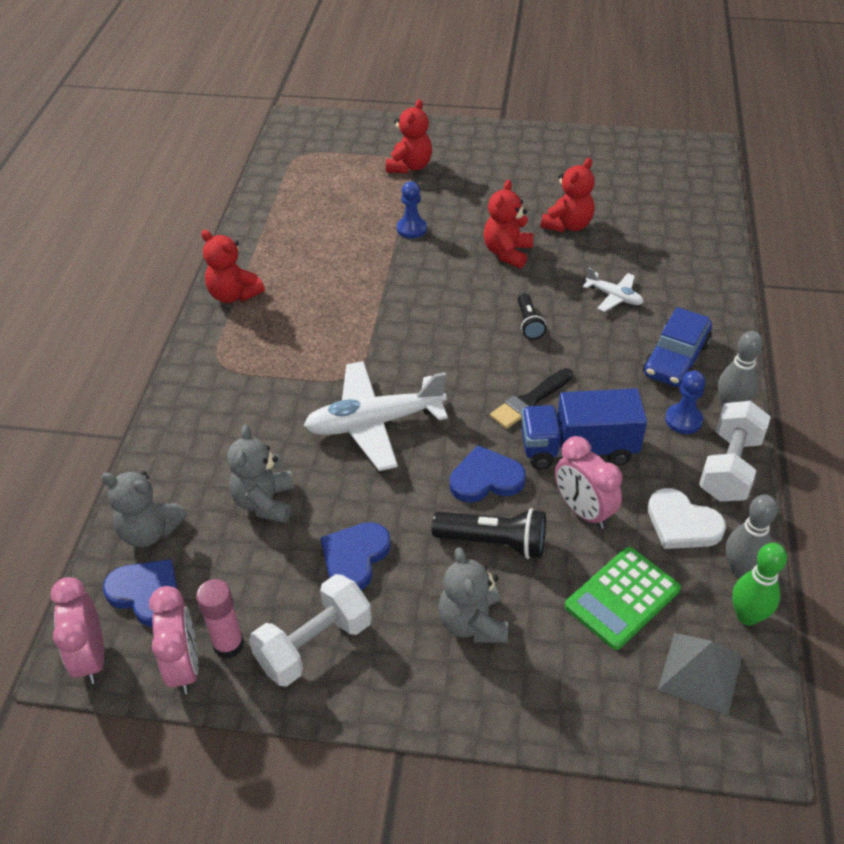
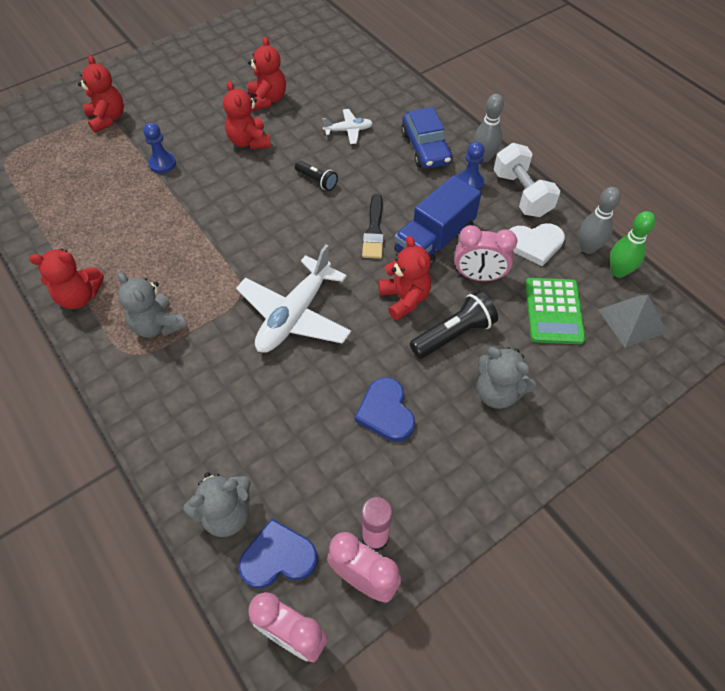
camera: 45 degrees left, 10 degrees up
(265, 502) = (284, 425): grey teddy bear -> grey teddy bear (158, 325)
(314, 644) = (426, 488): white dumbbell -> none
(486, 479) = (404, 299): blue heart -> red teddy bear

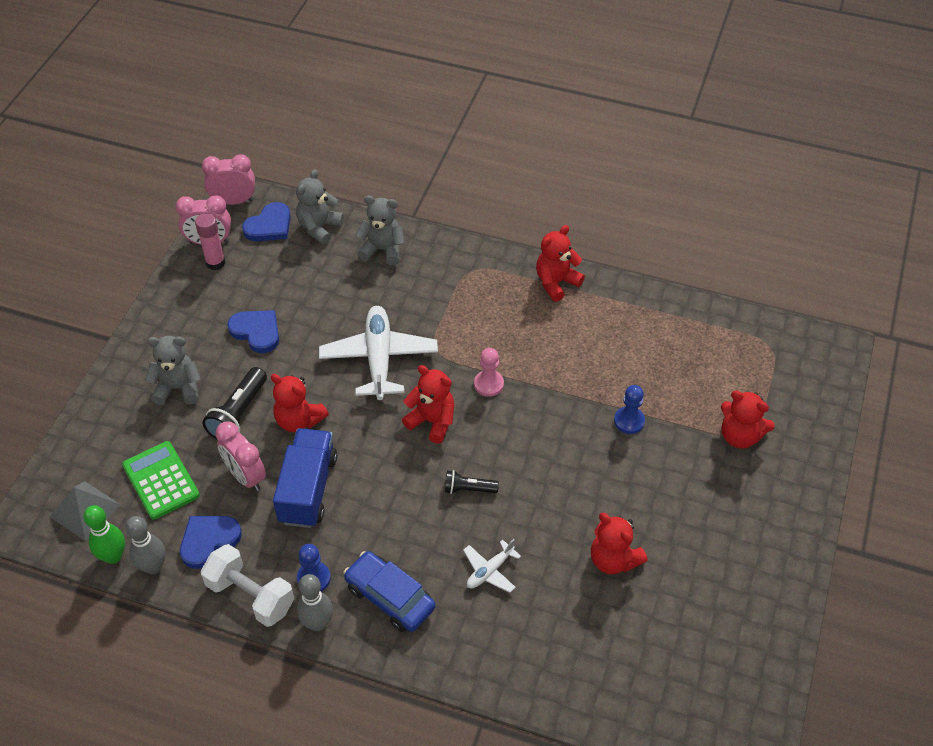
camera: 145 degrees right, 5 degrees down
(158, 325) = (475, 296): grey teddy bear -> grey teddy bear (382, 250)
(229, 242) = (489, 384): none -> pink pawn
(249, 141) = (576, 494): red teddy bear -> red teddy bear (432, 421)
(374, 230) = (372, 468): black brush -> none
(479, 276) = (245, 476): pink clock -> pink clock turned 105 degrees counterclockwise
(535, 244) = (208, 541): white heart -> blue heart

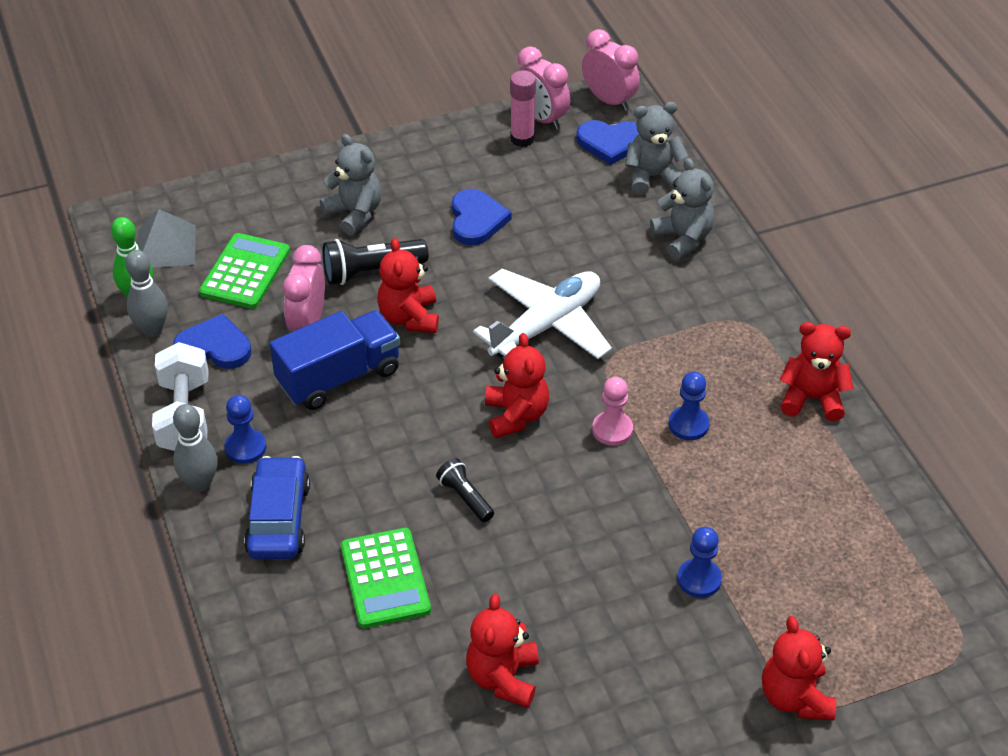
camera: 50 degrees right, 5 degrees down
(490, 571) = (385, 578): white plane -> green calculator
(520, 348) = (688, 424): none -> blue pawn

